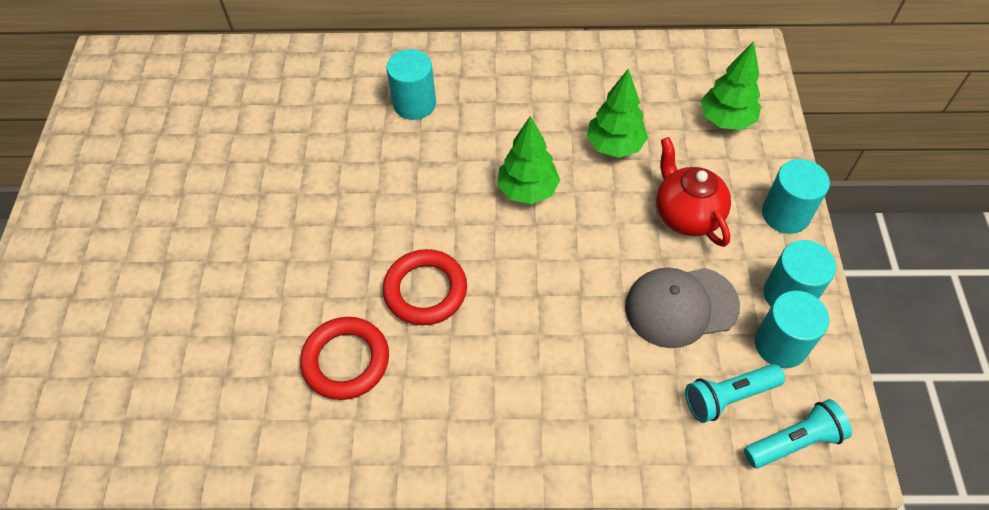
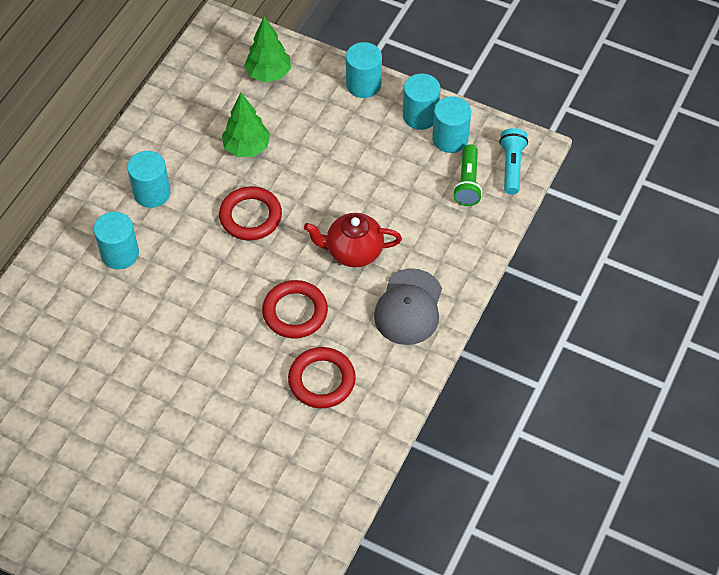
camera: 65 degrees left, 0 degrees up
(503, 95) = (152, 193): none -> turquoise cylinder
(527, 190) = (250, 216): green tree -> red ring
(681, 306) = (394, 175): grey cap -> grey cap (409, 307)
(686, 215) = (330, 136): red teapot -> red teapot (353, 251)
(728, 397) = (467, 183): turquoise flashlight -> green flashlight

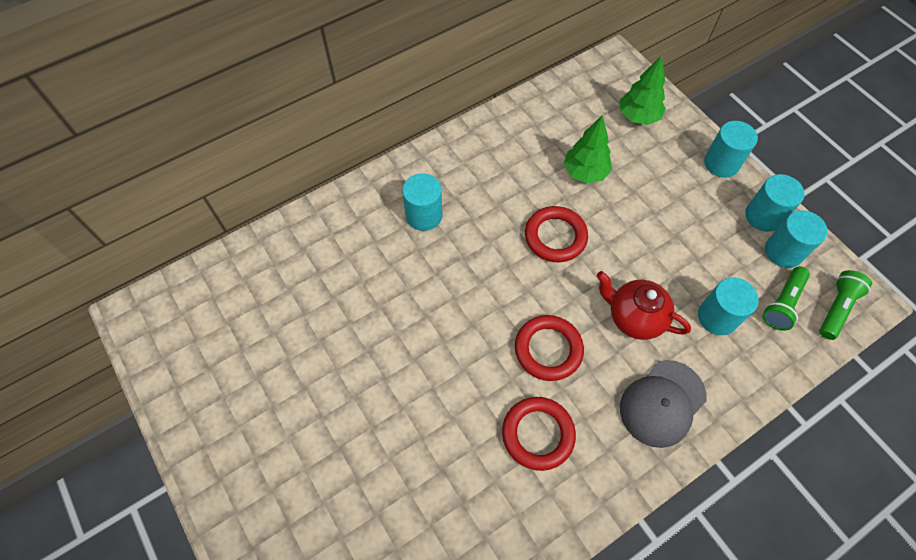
camera: 30 degrees right, 5 degrees up
(152, 193) = (481, 175): turquoise cylinder -> turquoise cylinder (717, 317)
(511, 166) = (836, 308): turquoise flashlight -> green flashlight

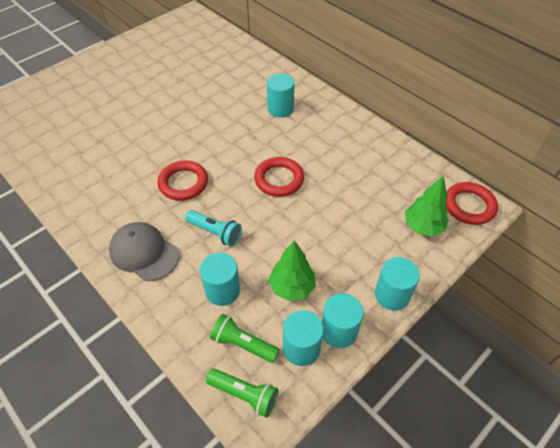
camera: 80 degrees right, 10 degrees down
(538, 434) = (121, 183): red ring -> red ring (469, 206)
(585, 173) = (346, 193): green tree -> green tree (292, 287)
(634, 317) = (215, 232): red teapot -> turquoise flashlight

